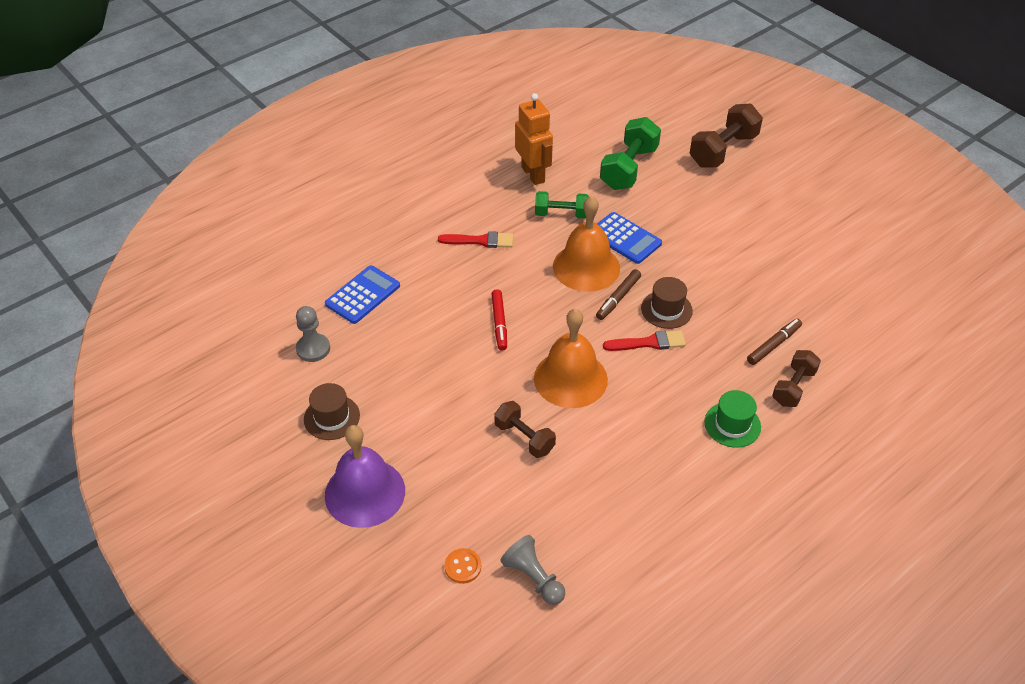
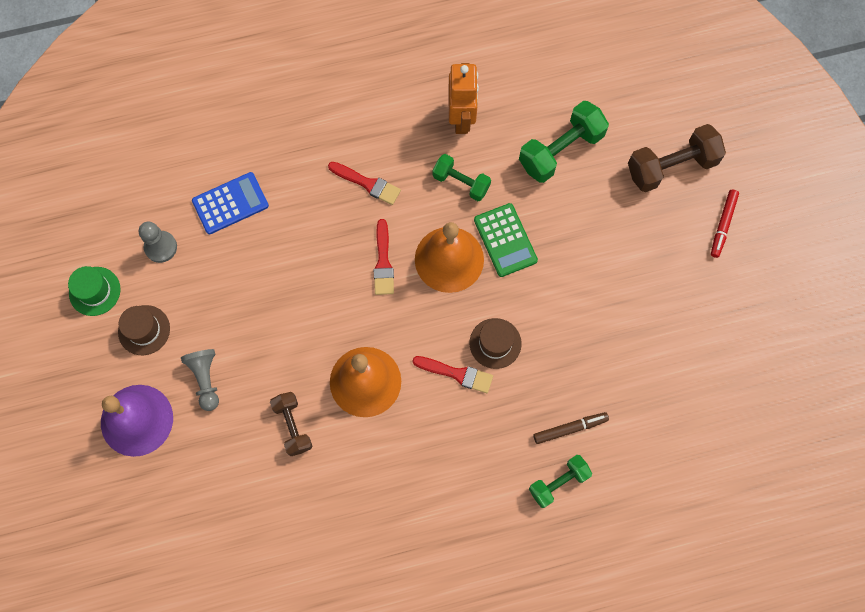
camera: 25 degrees right, 25 degrees up
(463, 567) = (180, 528): orange button -> none
(499, 323) = (335, 291): red marker -> red marker (723, 225)
(530, 288) = (383, 262): none -> red brush
(533, 578) = (230, 565): grey pawn -> grey pawn (206, 379)
(618, 298) = (458, 310): brown marker -> none
(625, 238) = (505, 240): blue calculator -> green calculator
(732, 424) = (479, 496): green hat -> green hat (94, 291)
(793, 387) = (558, 483): brown dumbbell -> green dumbbell

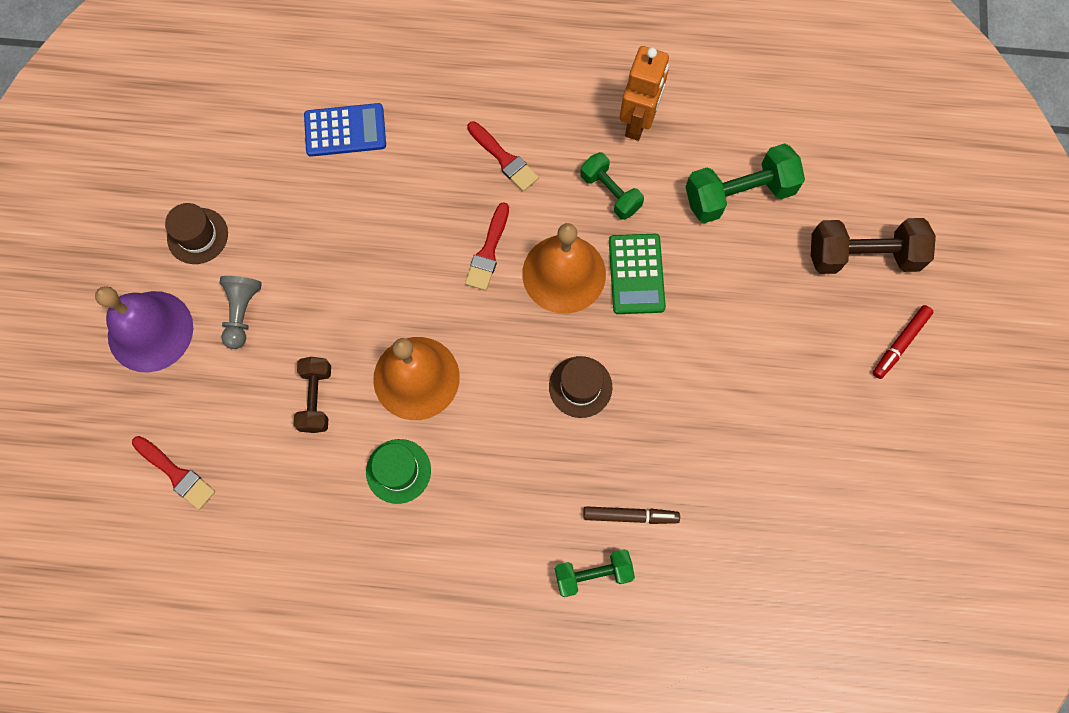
camera: 20 degrees right, 0 degrees up
(94, 291) = (162, 176): green hat -> green hat (398, 471)
(161, 247) = (251, 152): grey pawn -> none
(456, 374) = (523, 406): red brush -> red brush (176, 474)

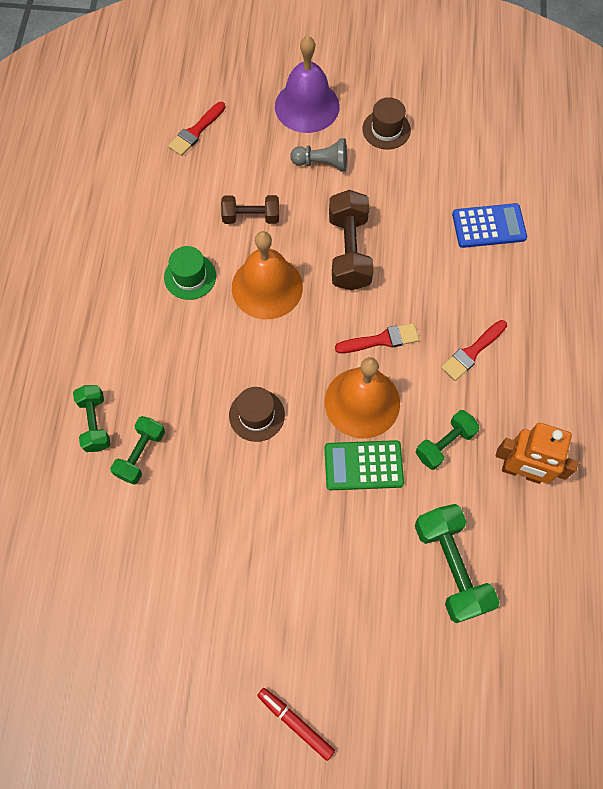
camera: 90 degrees right, 5 degrees down
(345, 130) = (489, 226): blue calculator -> blue calculator turned 90 degrees counterclockwise
(488, 251) = (381, 340): red brush -> red brush turned 150 degrees clockwise
(630, 516) = (141, 454): brown marker -> green dumbbell
(863, 256) = (390, 692): brown dumbbell -> brown dumbbell (349, 251)

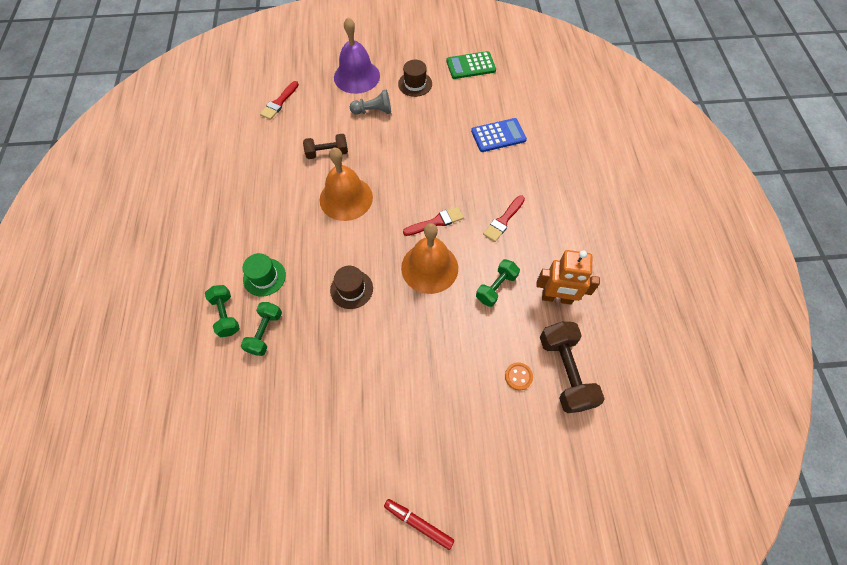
camera: 10 degrees left, 5 degrees down
(190, 276) = (287, 199): green hat -> green hat (264, 277)
(349, 251) = (402, 166): brown dumbbell -> brown dumbbell (565, 372)
(363, 465) = (438, 313): green calculator -> green calculator (470, 66)
(451, 566) = (518, 376): green dumbbell -> orange button

